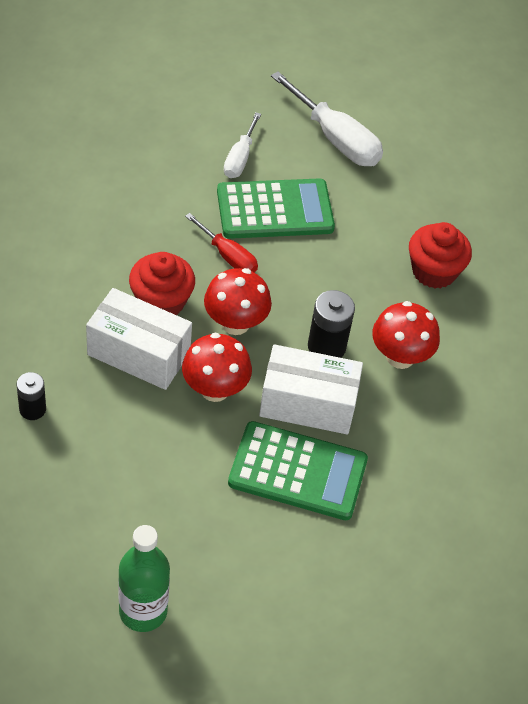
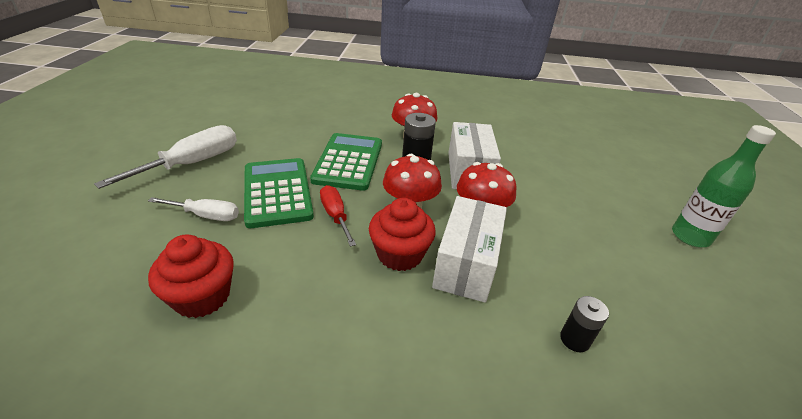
camera: 95 degrees left, 15 degrees down
(228, 256) = (335, 216): red screwdriver -> red screwdriver turned 60 degrees counterclockwise
(298, 471) = (525, 174): green calculator -> green calculator (348, 162)
(434, 271) = (335, 125): red cupcake -> red cupcake (202, 296)

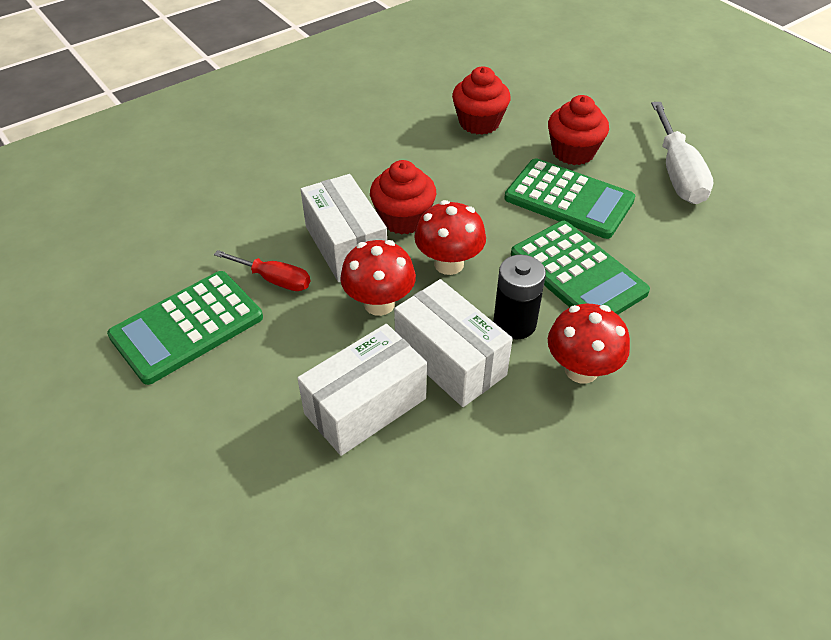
camera: 140 degrees right, 10 degrees up
(206, 216) = (573, 152): white screwdriver -> red cupcake
(335, 216) = (493, 213): red screwdriver -> red screwdriver (274, 280)
(533, 180) = (365, 406): none -> white box
(574, 339) = (225, 242): black battery -> none
(636, 282) = (187, 327): none -> green calculator
(690, 237) = (131, 443): green bottle -> none

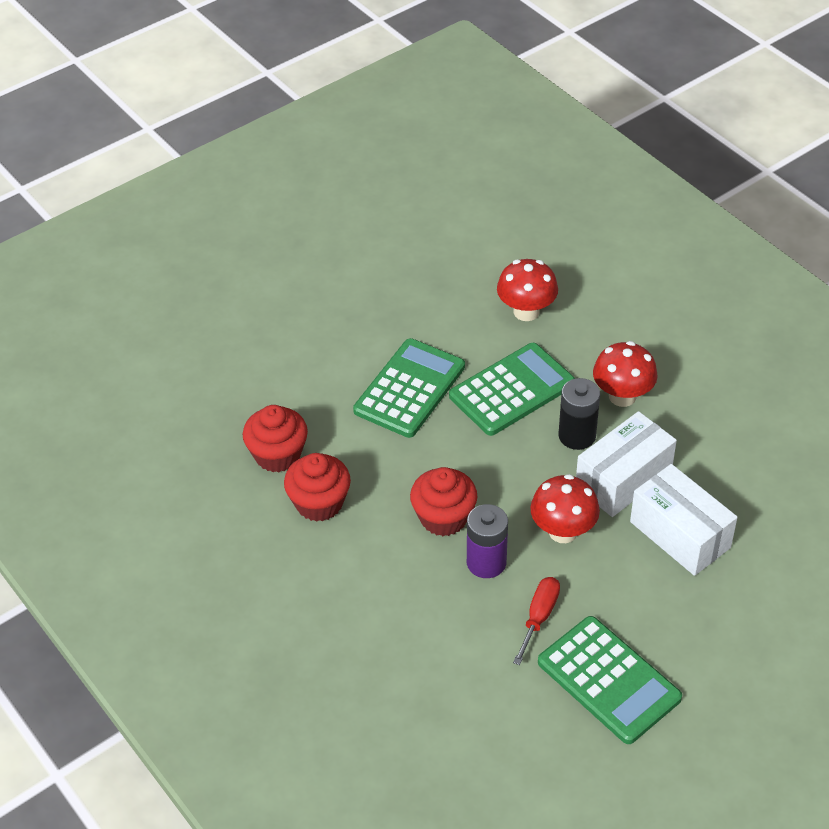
camera: 90 degrees left, 0 degrees up
(346, 246) = (486, 562): white box -> purple battery
(449, 264) = (506, 481): red mushroom -> red mushroom (526, 311)
(573, 152) = (333, 380): red cupcake -> red cupcake (319, 503)
(677, 173) = (368, 307): white screwdriver -> none

